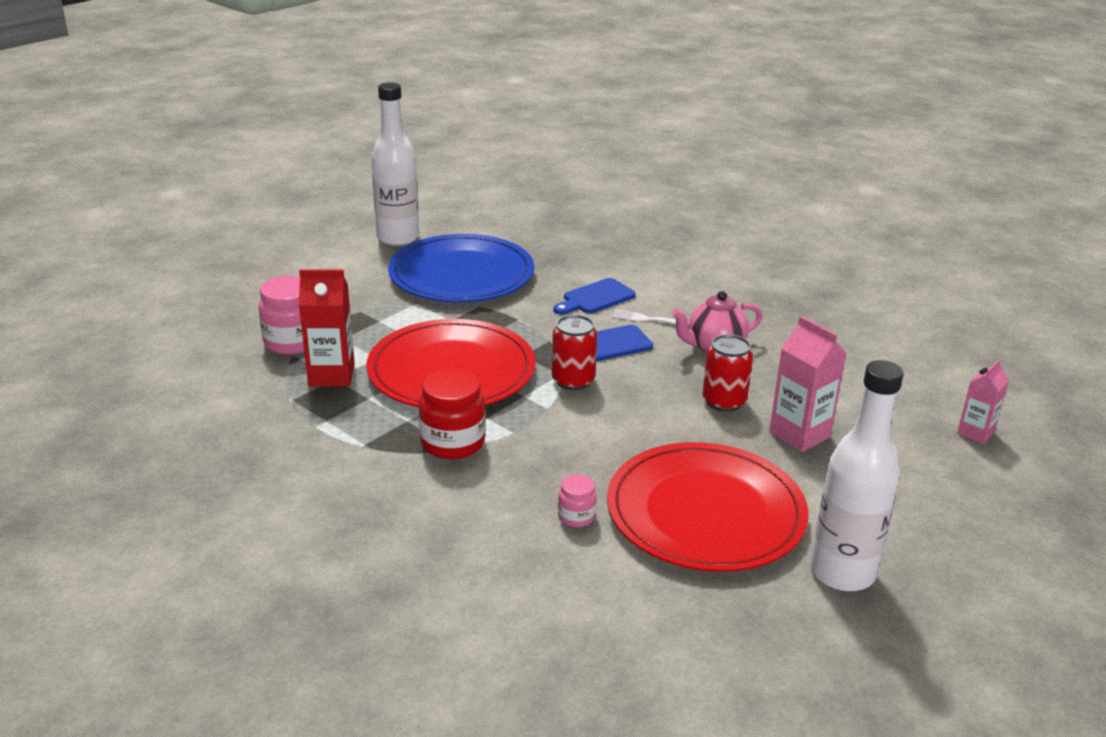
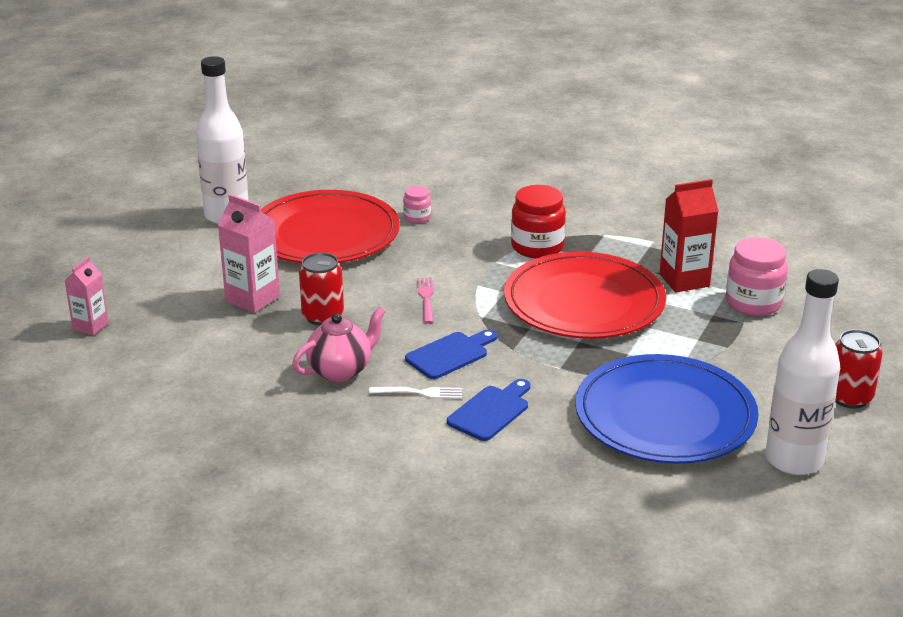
camera: 165 degrees right, 0 degrees up
(573, 381) = (468, 312): red can -> red can (849, 397)
(609, 402) = (426, 299): none -> pink fork

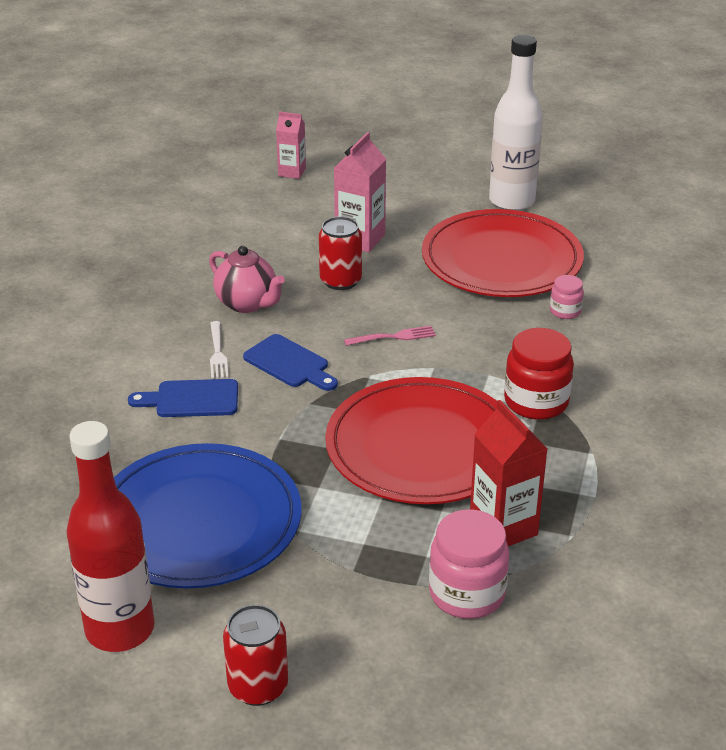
camera: 80 degrees right, 5 degrees up
(491, 411) = (191, 399): blue cutting board -> blue cutting board turned 150 degrees clockwise
(794, 460) = (120, 629): white bottle -> red bottle

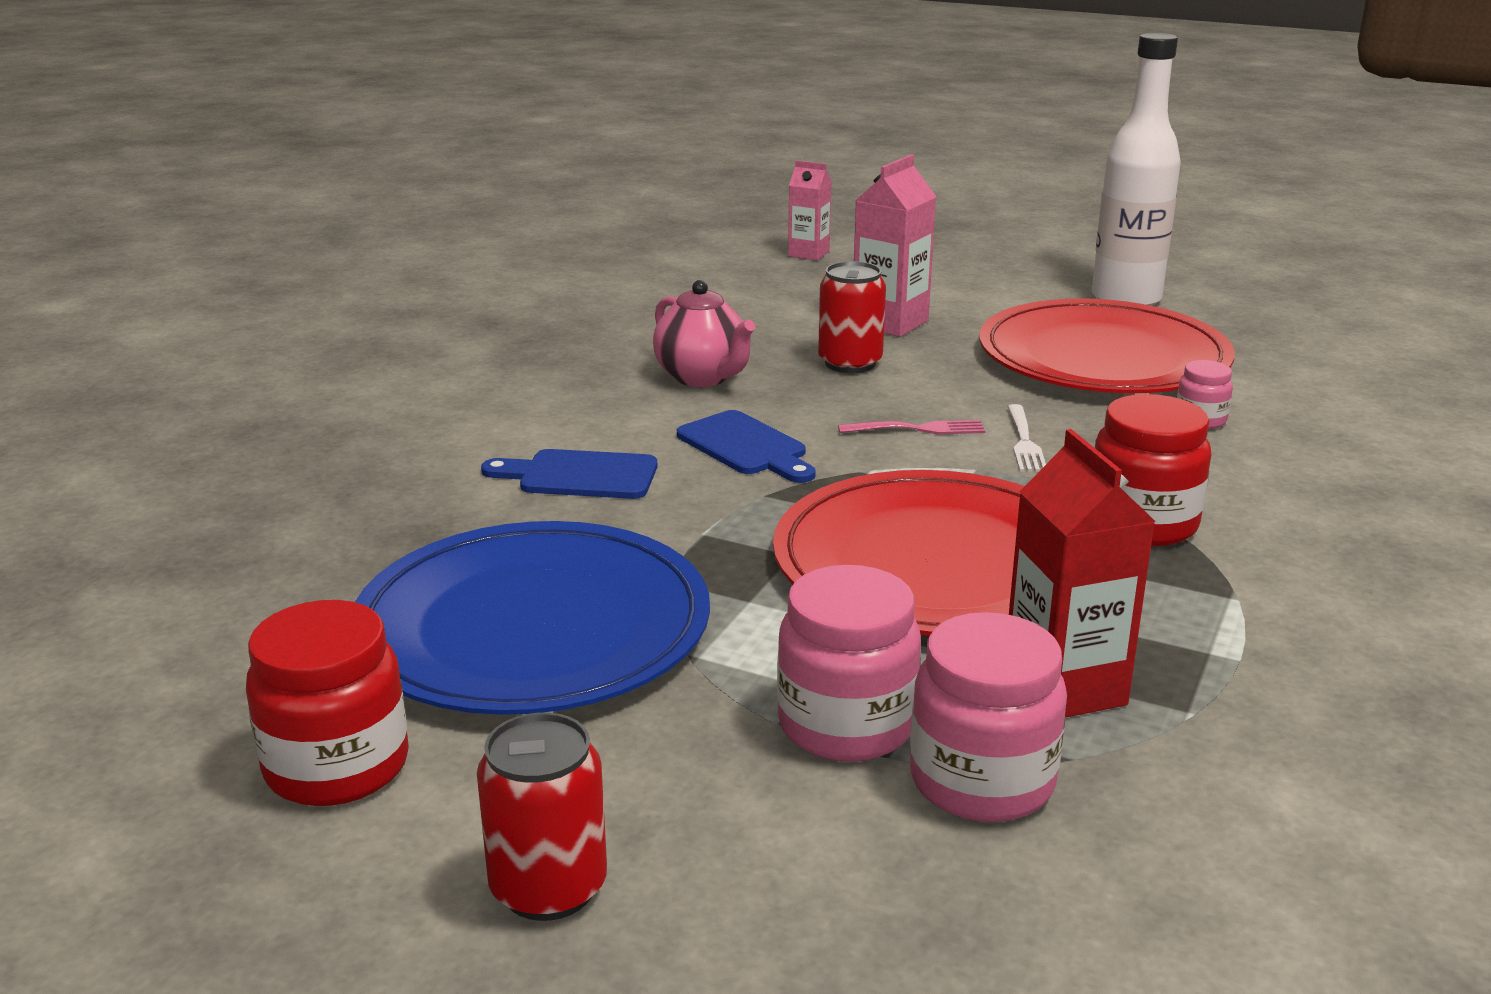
camera: 10 degrees right, 10 degrees down
(120, 629) = (337, 767): red bottle -> red jar
(217, 352) = (639, 426): white fork -> white fork (1024, 441)
(390, 567) = (846, 726): none -> pink jar

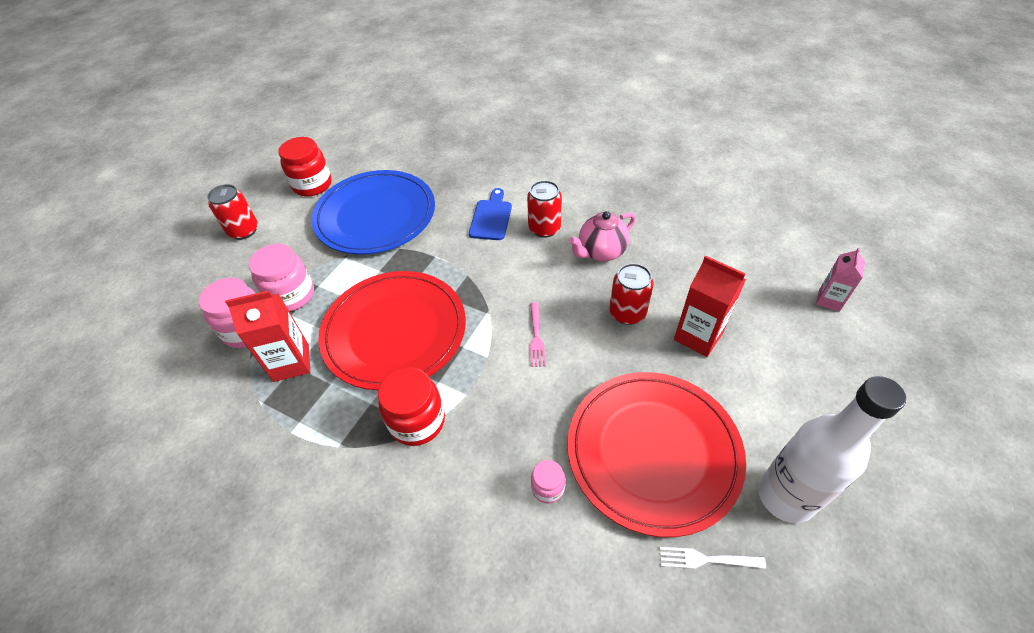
camera: 95 degrees right, 25 degrees up
(627, 423) = (544, 228): none -> red can
(746, 447) = (517, 269): blue cutting board -> none
(890, 323) = (698, 336): pink carton -> red carton
(1024, 441) = (519, 383): white fork -> white fork (707, 559)

